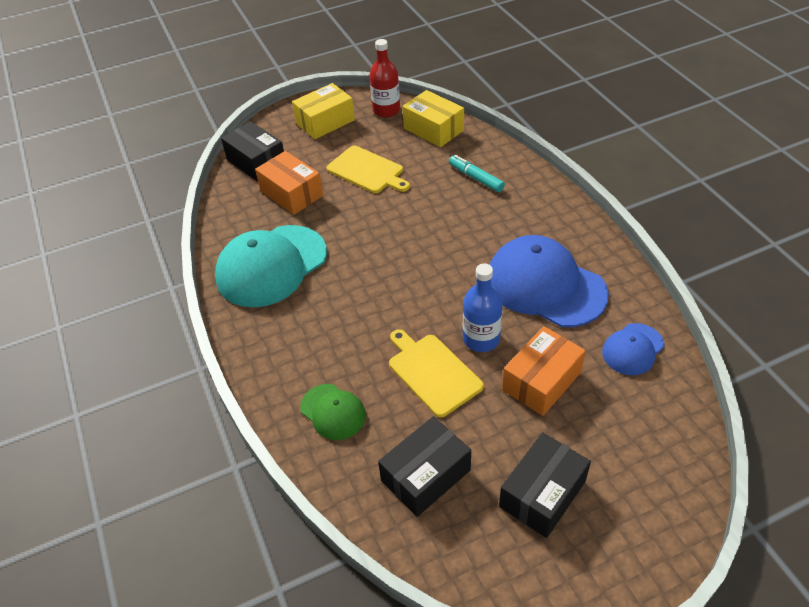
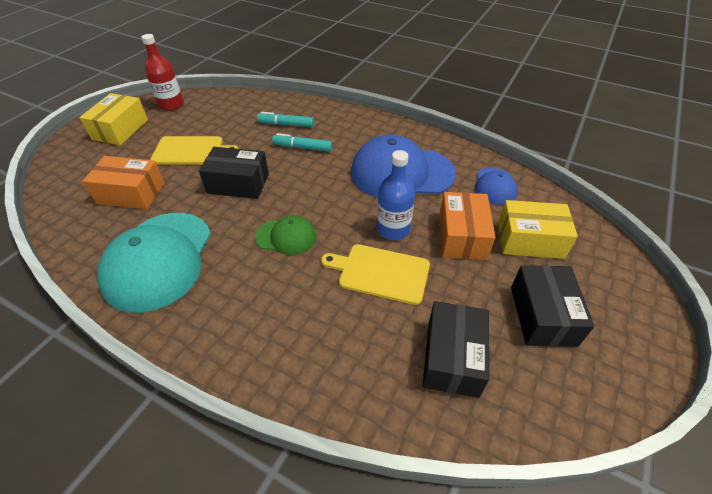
camera: 40 degrees left, 0 degrees up
(256, 162) = (73, 182): black box -> black box (238, 183)
(333, 412) = (327, 354): green cap -> green cap (286, 236)
(433, 129) = (223, 105): yellow box -> yellow box (530, 240)
(470, 212) = (303, 147): none -> turquoise marker

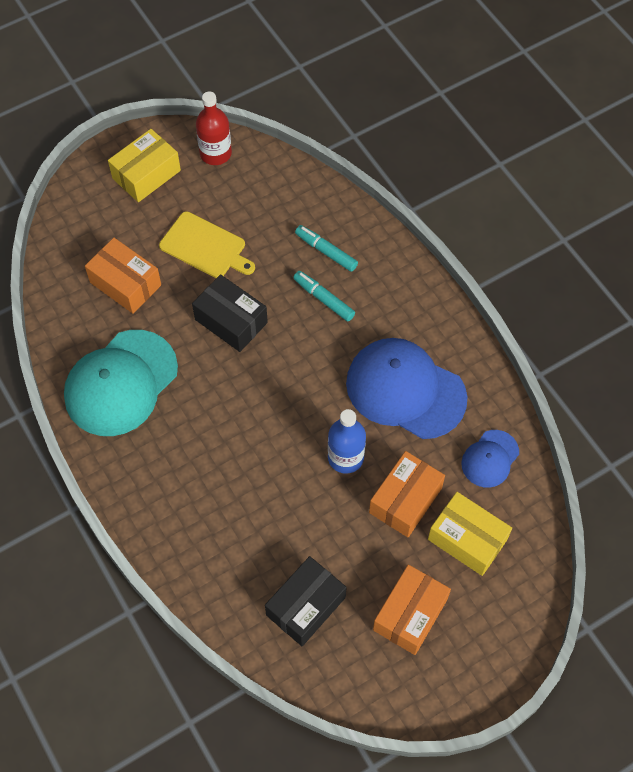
camera: 30 degrees right, 15 degrees up
(286, 236) = (242, 414): green cap -> none
(381, 273) = (302, 499): yellow cutting board -> none
(542, 315) = (410, 614): black box -> orange box

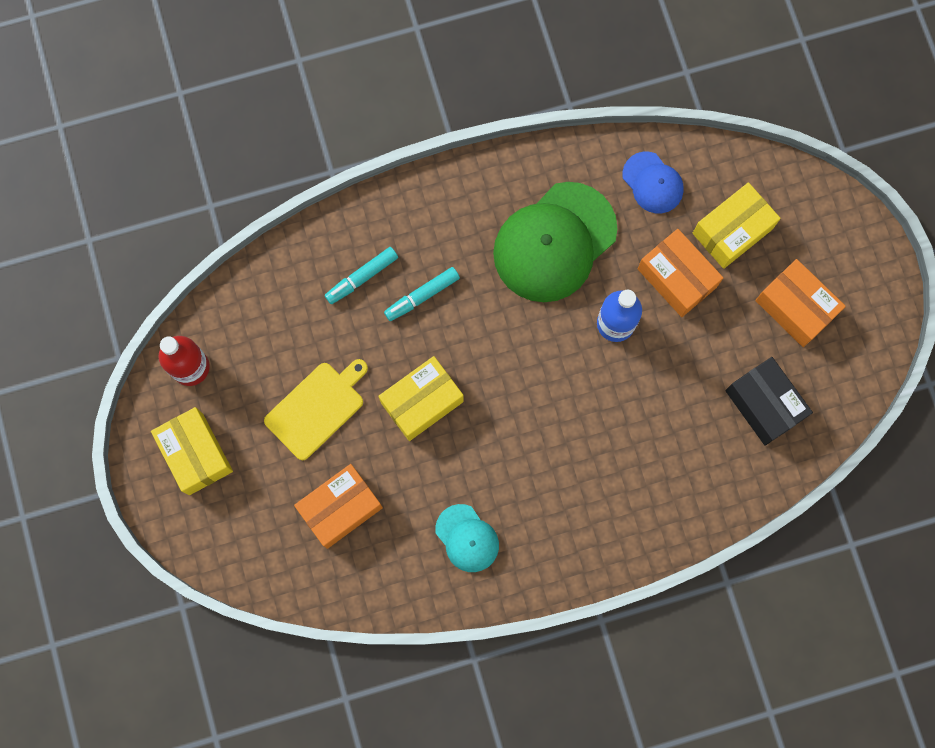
camera: 75 degrees left, 15 degrees up
(121, 383) = (467, 538): turquoise cap -> turquoise cap, size x0.51
(231, 321) = (422, 402): black box -> yellow box
(405, 390) = (554, 242): blue cap -> green cap

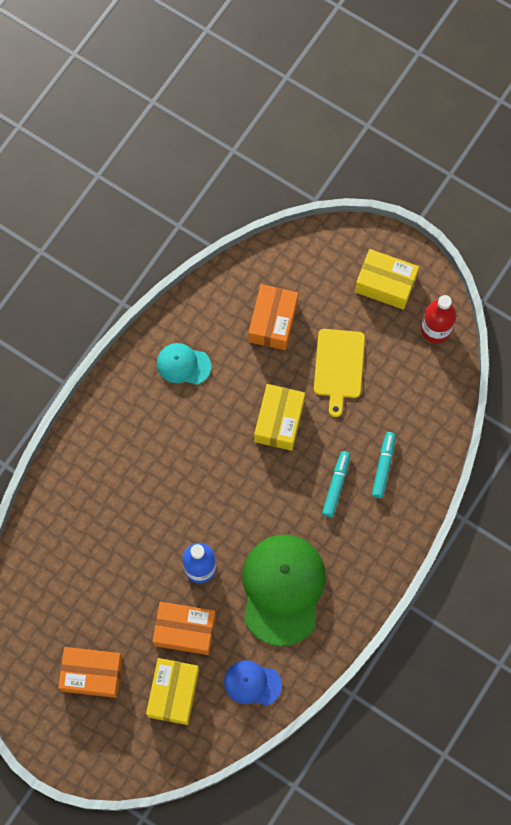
camera: 140 degrees right, 5 degrees down
(764, 404) = (64, 593): black box -> none

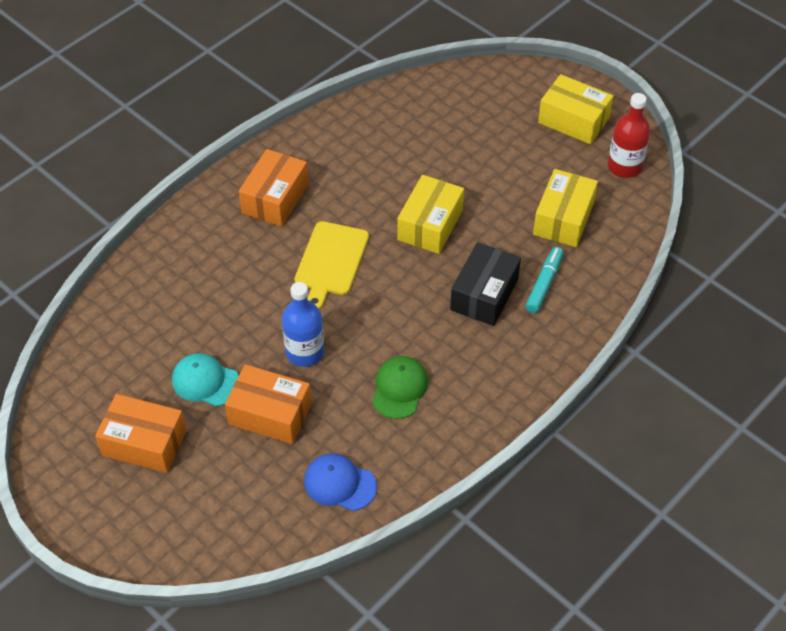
camera: 10 degrees right, 20 degrees down
(173, 693) = (238, 479): yellow box -> yellow box (563, 219)
(183, 364) = (333, 160): turquoise cap -> turquoise cap (205, 381)
(273, 322) = (442, 136): orange box -> orange box (275, 198)
(282, 589) = (399, 388): green cap -> green cap, size x0.51
(336, 485) = (484, 294): turquoise marker -> black box
(338, 366) = (508, 185): yellow cutting board -> yellow cutting board (331, 261)

